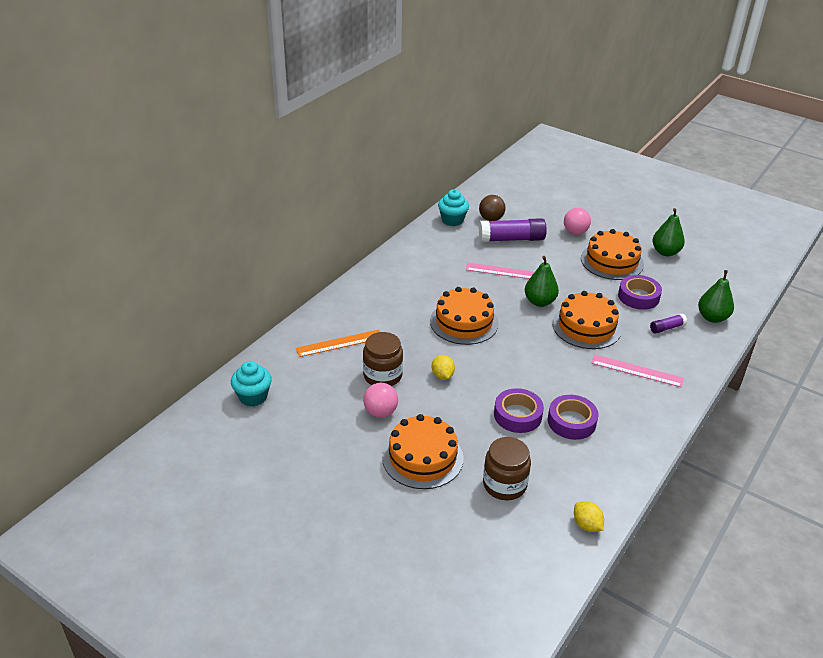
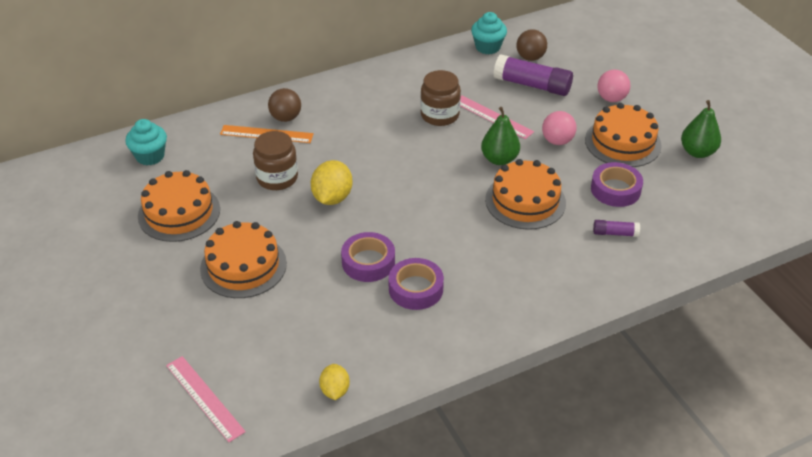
camera: 30 degrees right, 5 degrees up
(343, 324) = (286, 118): none -> brown ball
(380, 412) = (244, 210): pink ball -> pink ball (557, 141)
(442, 375) = (332, 198): yellow lemon -> yellow lemon, size x1.63
(464, 322) = (401, 154): orange cake -> orange cake (179, 212)
(504, 484) = (294, 321): brown jar -> brown jar (440, 115)
(637, 370) = (535, 265): pink ruler -> pink ruler (205, 398)
(712, 317) = (681, 241): green pear -> none

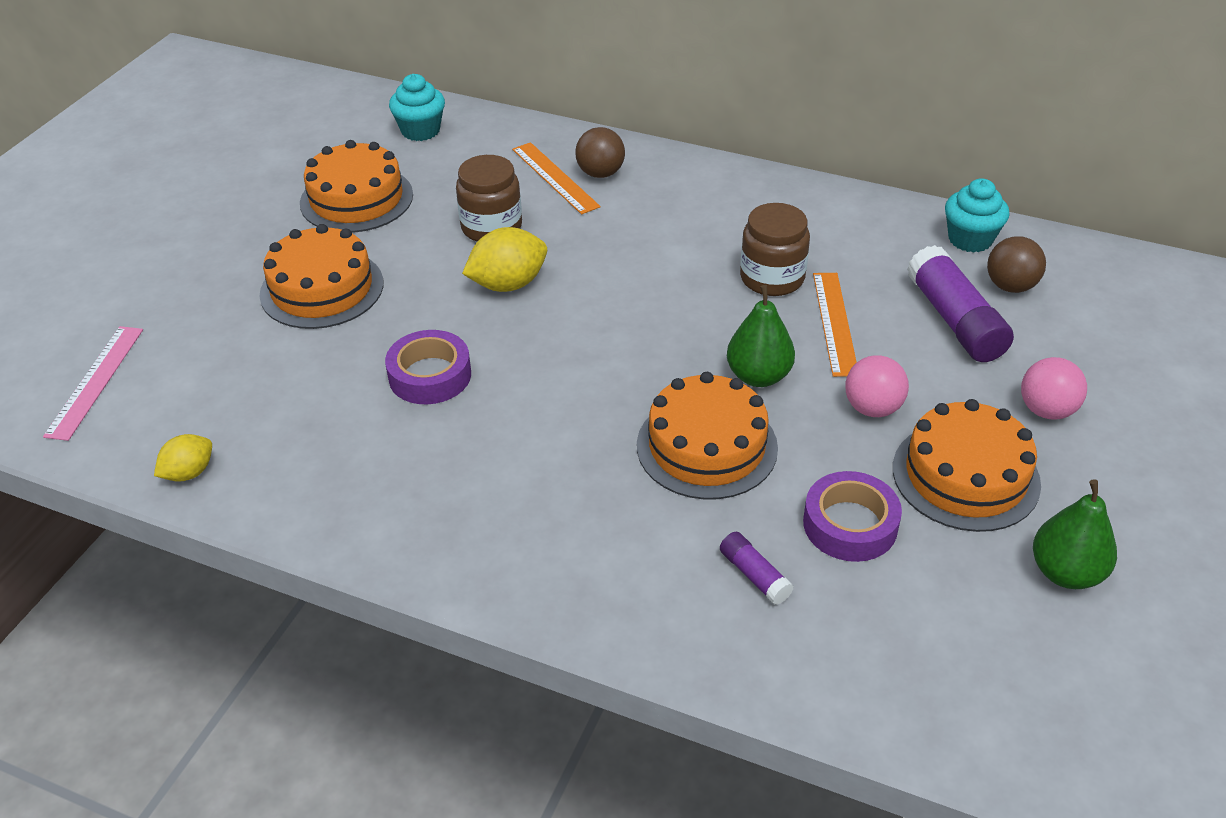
camera: 50 degrees right, 0 degrees up
(416, 289) = (425, 441): purple tape -> none
(492, 117) = (835, 323): pink ruler -> orange ruler

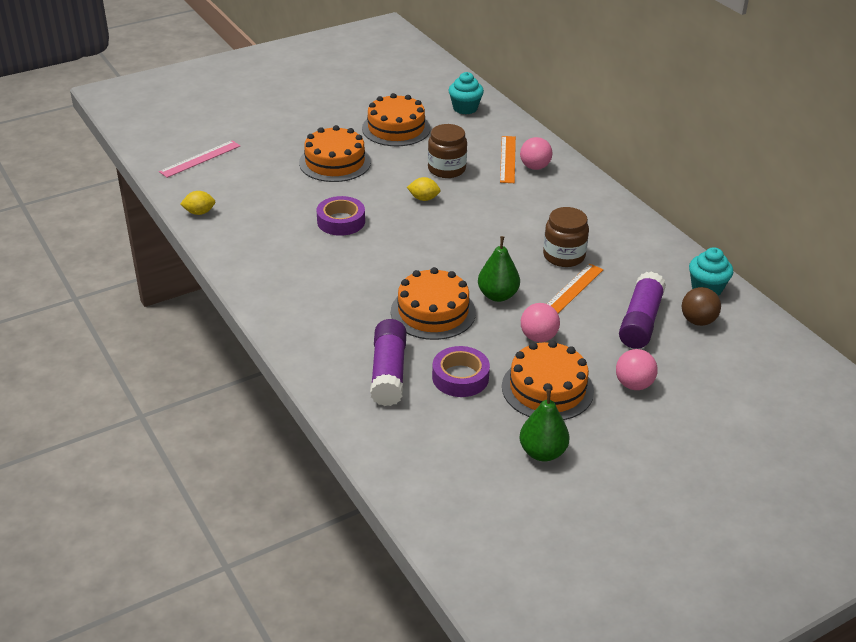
camera: 35 degrees right, 5 degrees down
(508, 284) = (423, 198): yellow lemon -> yellow lemon, size x0.61
(600, 173) = (535, 167): brown ball -> pink ball
(754, 575) = (388, 372): purple glue stick -> purple glue stick, size x2.00

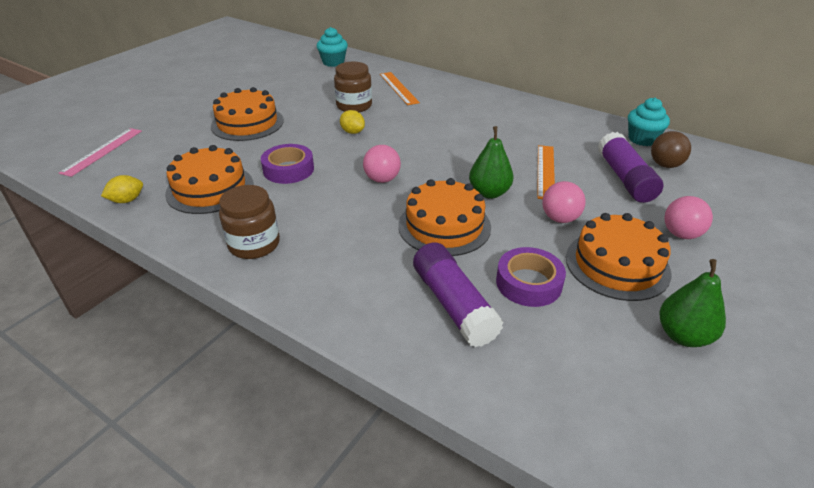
camera: 25 degrees left, 0 degrees up
(396, 128) = (286, 87): orange cake -> orange cake (210, 188)
(423, 198) = (352, 132): yellow lemon -> yellow lemon turned 60 degrees clockwise
(535, 167) = (425, 88): pink ball -> pink ball (382, 179)
(564, 256) = (511, 145): brown jar -> brown jar (254, 244)

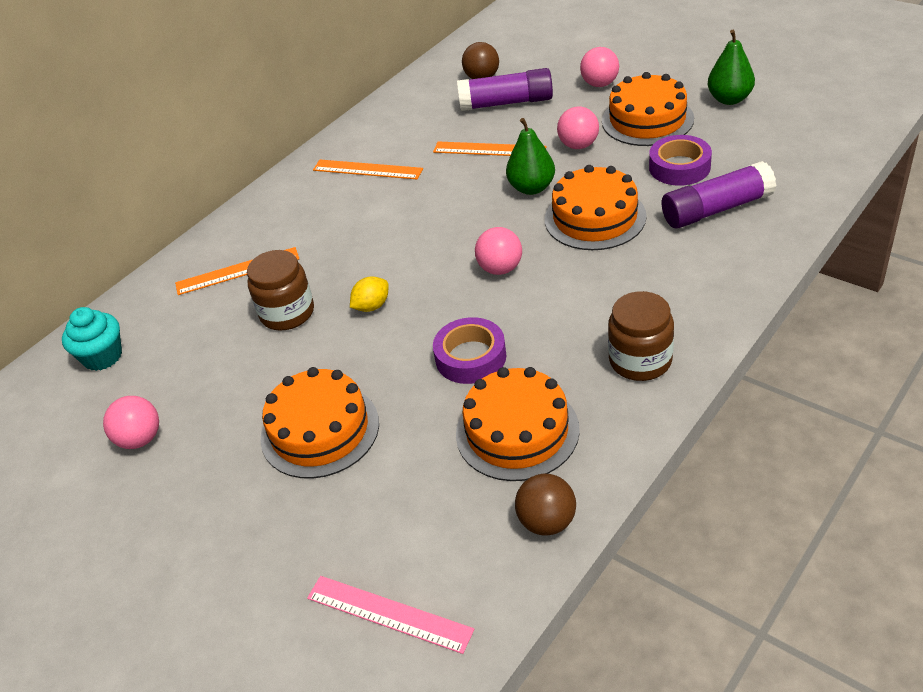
camera: 80 degrees left, 5 degrees up
(127, 200) = (547, 522): yellow lemon -> brown ball
(266, 78) = (140, 439): none -> pink ball
(511, 121) = (367, 169): none -> orange ruler
(642, 139) = (427, 85): turquoise cupcake -> none

